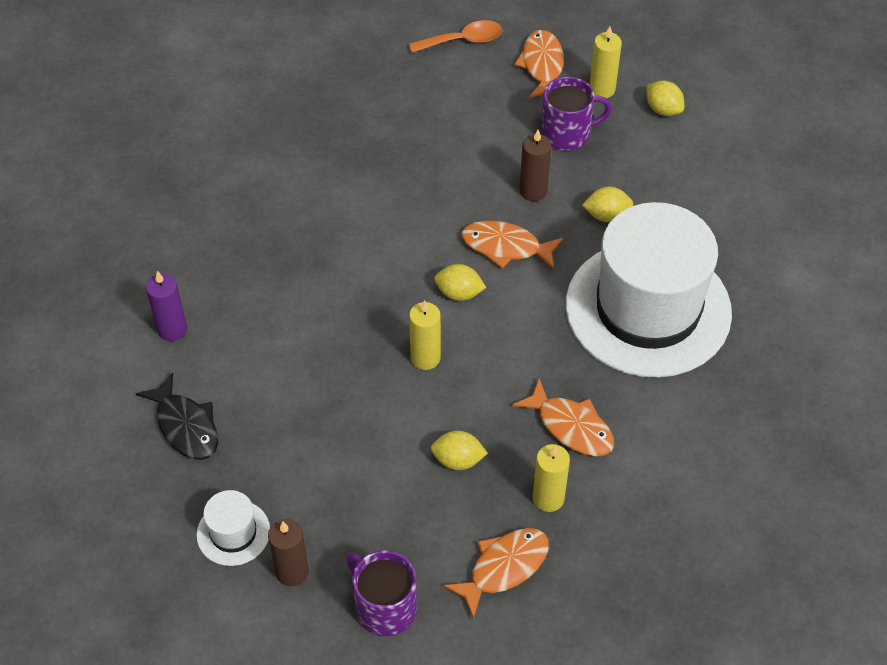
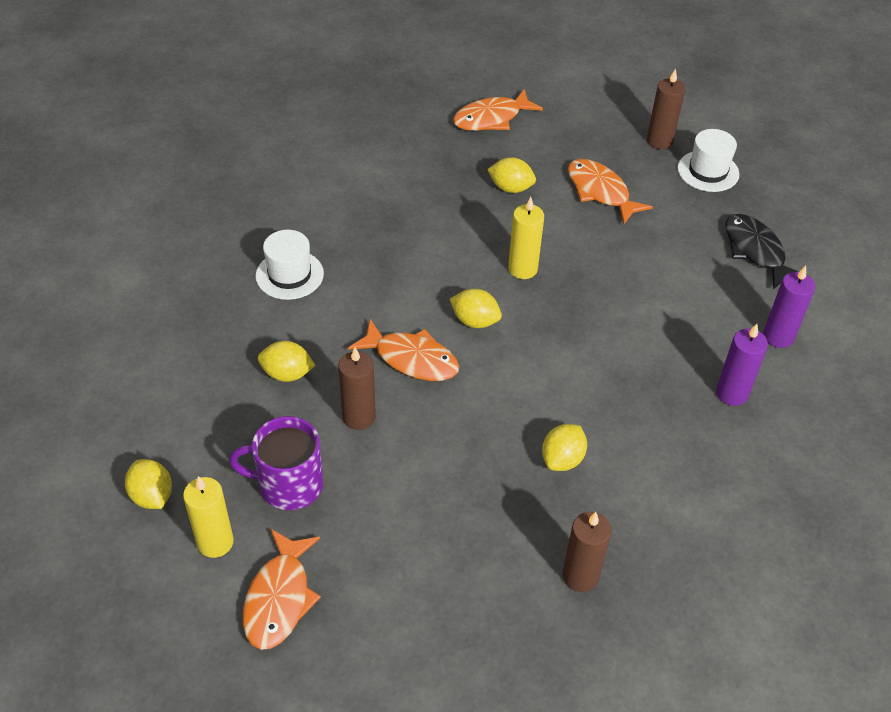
camera: 170 degrees left, 5 degrees down
(220, 266) = (732, 393): none -> purple candle
(337, 111) = (580, 576): none -> brown candle
(361, 187) = (562, 459): none -> yellow lemon
(384, 607) = (589, 111): purple mug -> none
(463, 41) = (378, 668): orange spoon -> none
(548, 498) = (442, 152): yellow candle -> none
(571, 427) = (404, 195): orange fish -> orange fish (600, 191)
(648, 309) = (289, 275): white hat -> white hat, size x0.40

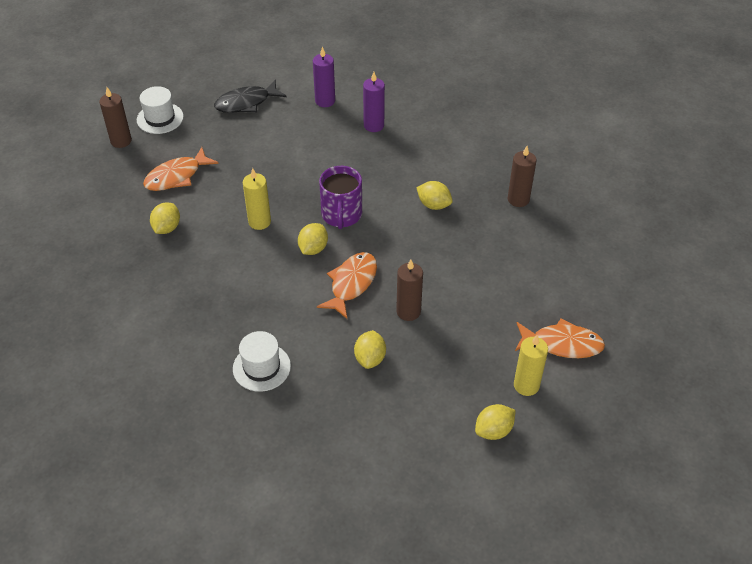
camera: 90 degrees left, 0 degrees up
(289, 485) = (472, 347): purple mug -> purple mug (341, 215)
(491, 118) = (74, 240): orange fish -> none

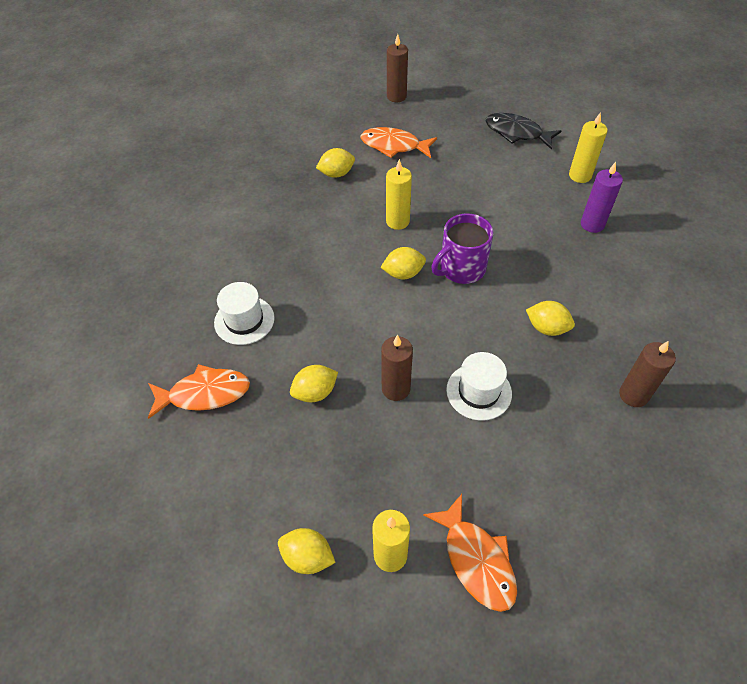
camera: 55 degrees right, 5 degrees up
(160, 118) = (442, 100): white hat -> white hat (479, 391)
(325, 101) = (580, 176): purple candle -> yellow candle
(351, 283) = (389, 325): orange fish -> orange fish (205, 393)
(434, 205) = (547, 328): yellow lemon -> yellow lemon turned 60 degrees counterclockwise

